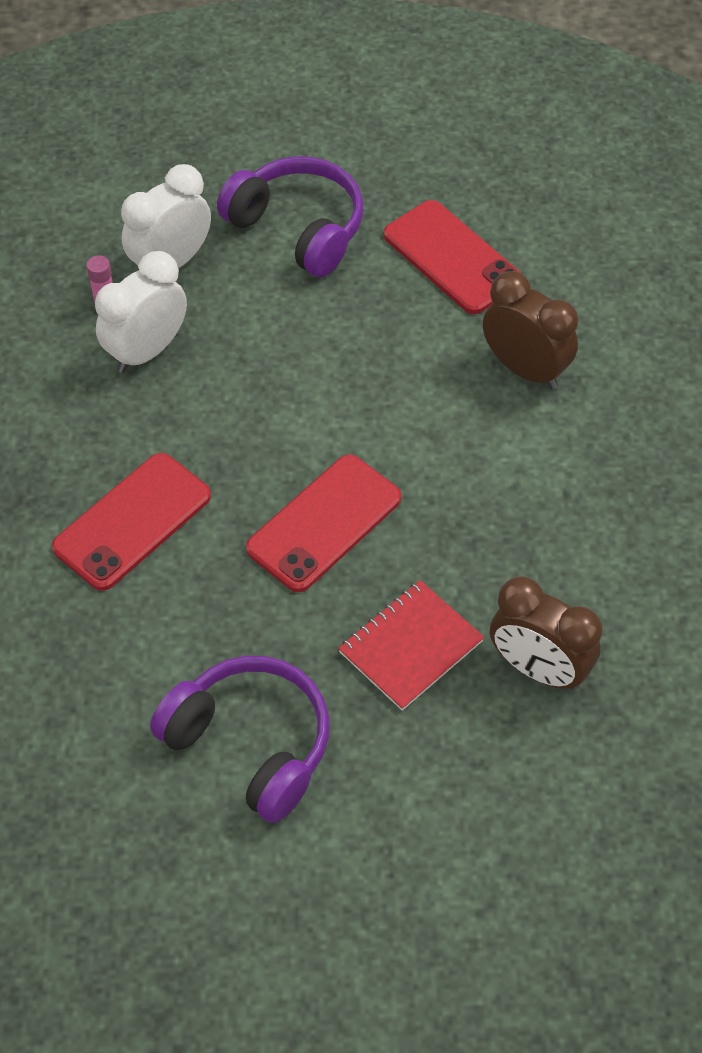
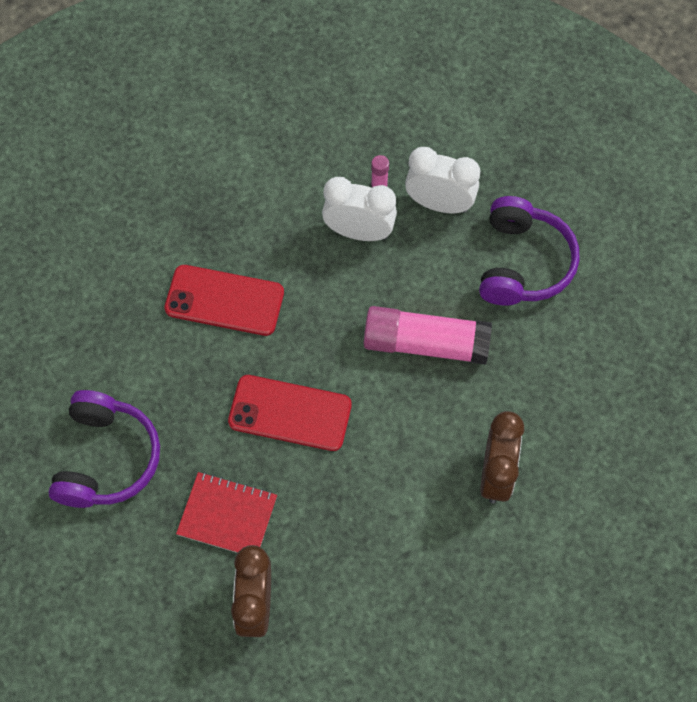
camera: 60 degrees right, 10 degrees up
(329, 357) = (425, 343): none -> pink glue stick
(452, 257) = (564, 375): red phone -> none

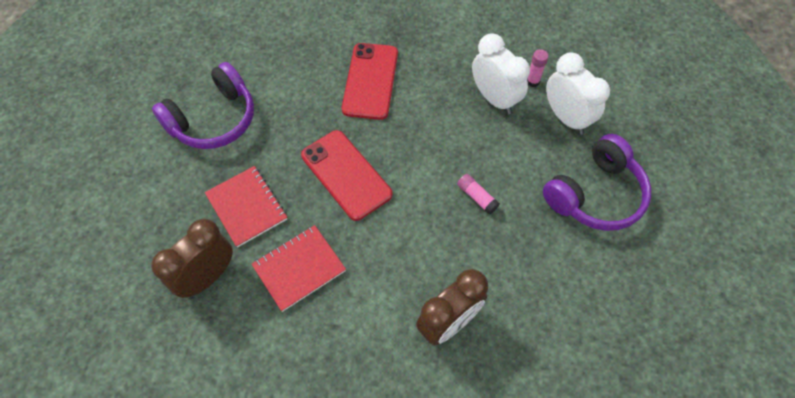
camera: 40 degrees right, 5 degrees down
(224, 300) = (370, 81): red phone -> red phone turned 45 degrees clockwise
(330, 531) = (299, 268): none -> red notebook
(425, 343) = (476, 197): pink glue stick -> pink glue stick, size x0.42

